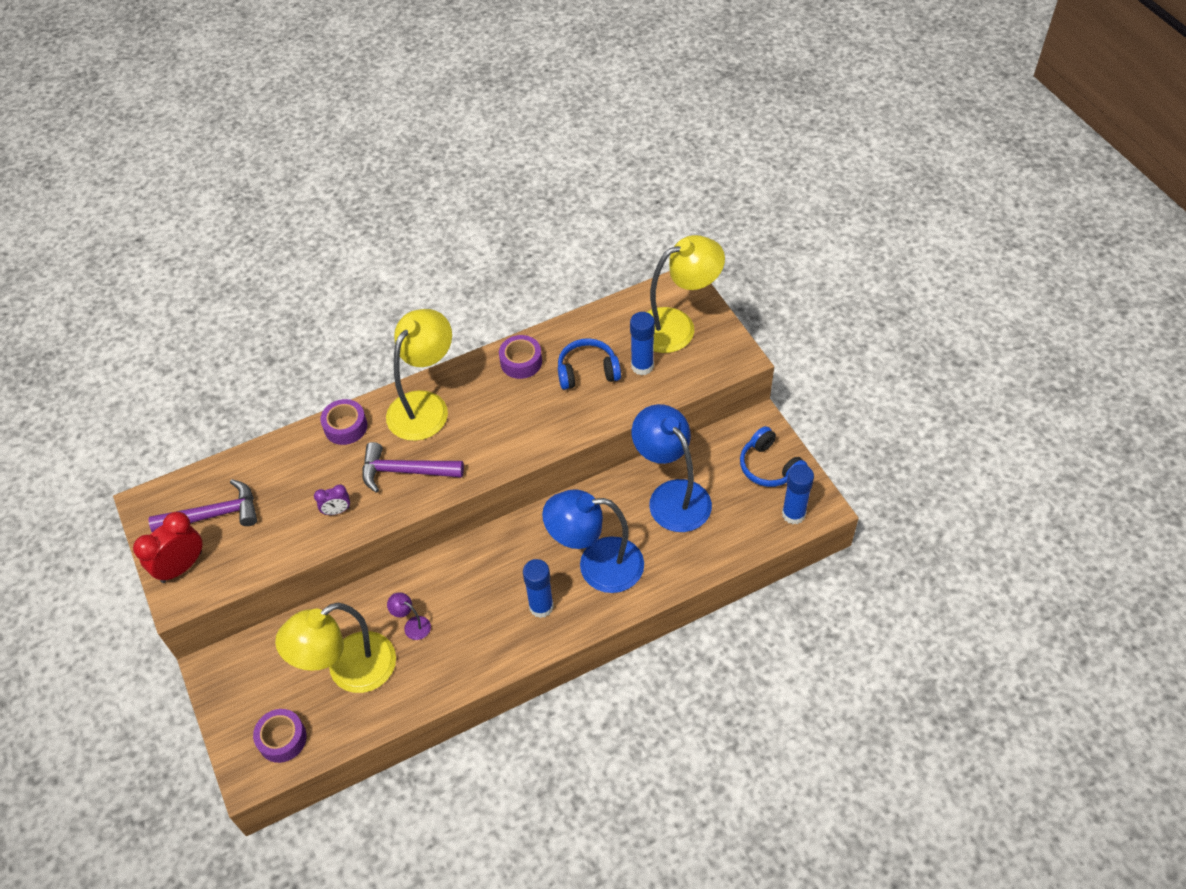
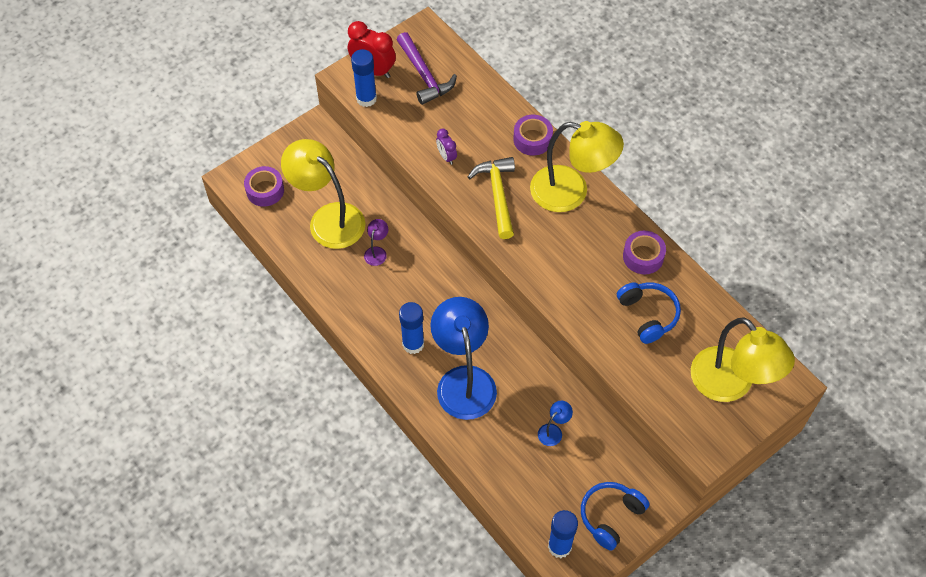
camera: 75 degrees right, 5 degrees up
(405, 471) = (497, 195): purple hammer -> yellow hammer
(642, 366) = (669, 362): blue glue stick -> blue glue stick (366, 99)
(672, 496) = (553, 431): blue lamp -> blue lamp, size x0.40

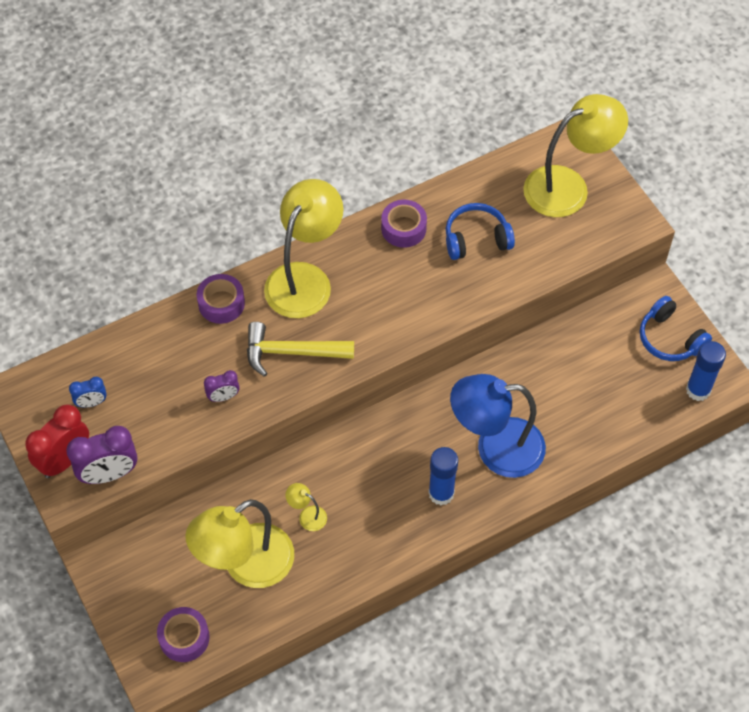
camera: 80 degrees left, 0 degrees up
(366, 99) = (109, 474): blue glue stick -> purple clock
(377, 252) = (307, 515): purple lamp -> yellow lamp
(424, 75) = (91, 403): purple hammer -> blue clock
(553, 431) = (569, 372): blue lamp -> none

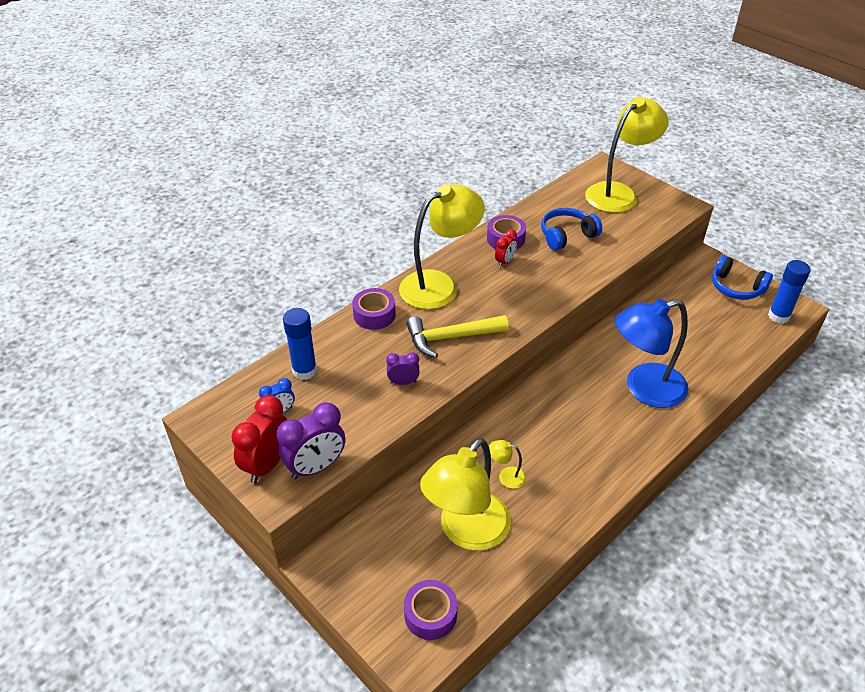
camera: 15 degrees left, 15 degrees down
(223, 397) = (403, 382): purple clock -> purple clock turned 150 degrees counterclockwise
(305, 279) = (439, 285): yellow lamp -> yellow lamp turned 45 degrees clockwise
(389, 262) = (505, 262): none -> red clock
(441, 493) = (616, 432): blue glue stick -> blue glue stick (304, 371)

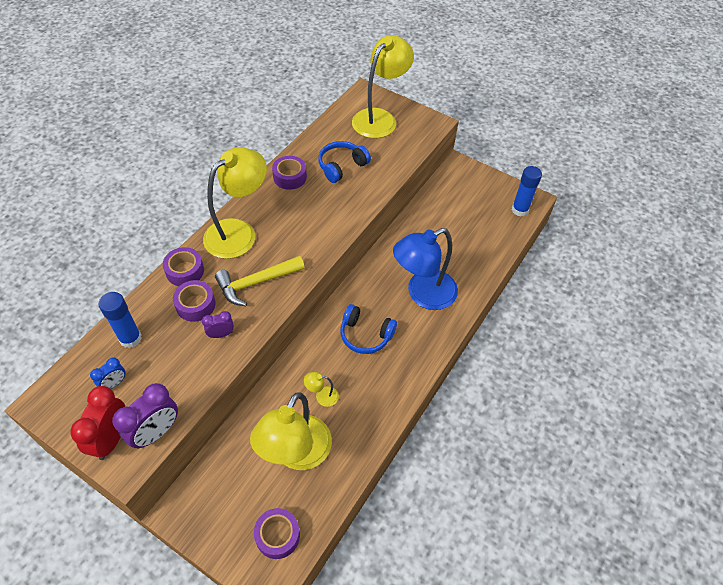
camera: 15 degrees left, 10 degrees up
(380, 349) = (195, 305): none -> purple tape
(505, 262) = (292, 200): red clock -> none
(736, 287) = (484, 188): blue headphones -> blue headphones (365, 335)

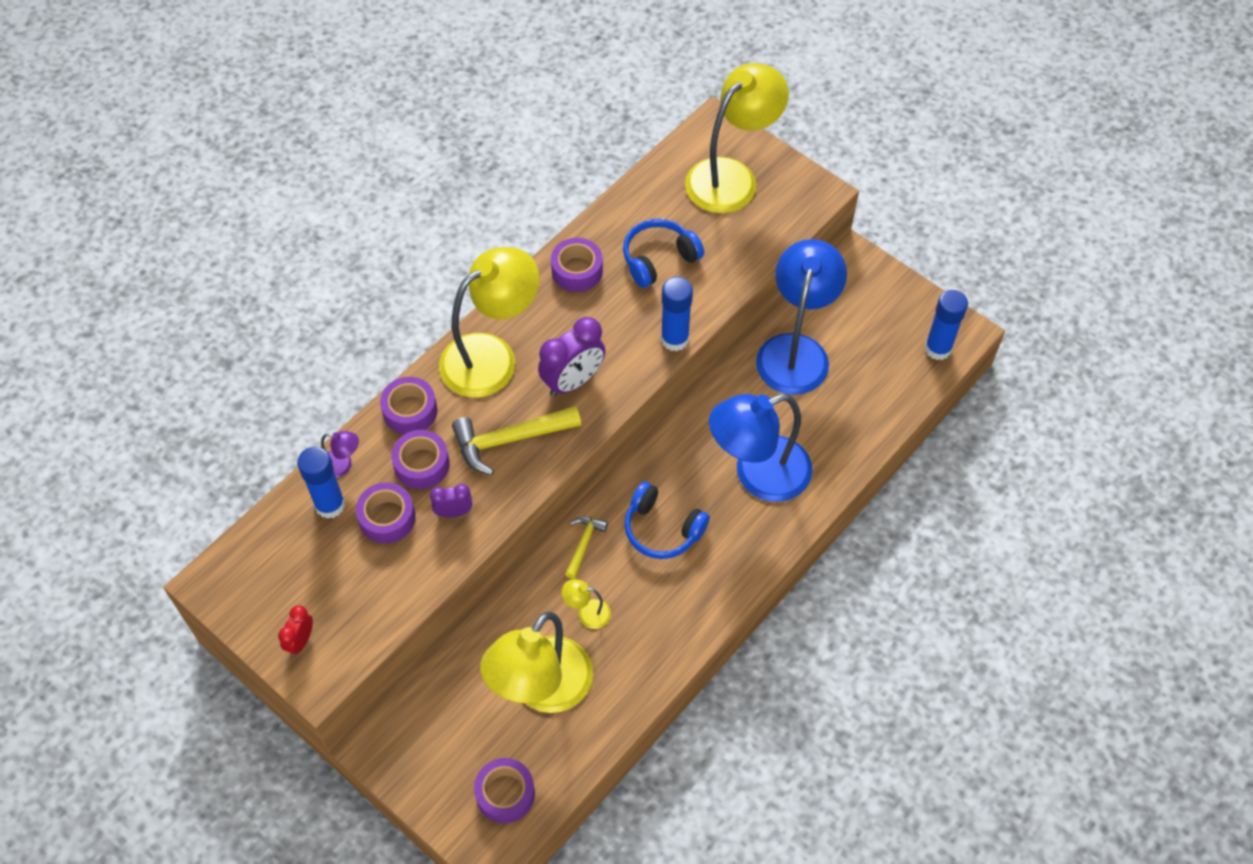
camera: 10 degrees right, 5 degrees up
(111, 438) = (301, 641): red clock -> red clock, size x0.55
(114, 383) = (306, 566): blue clock -> none
(138, 311) = (342, 465): none -> purple lamp
(156, 432) = (358, 639): purple clock -> purple clock (573, 381)
(173, 343) = (387, 518): none -> purple tape
(314, 350) = (584, 544): none -> yellow hammer
(359, 211) = (674, 339): none -> blue glue stick
(433, 218) = (796, 350): none -> blue lamp

